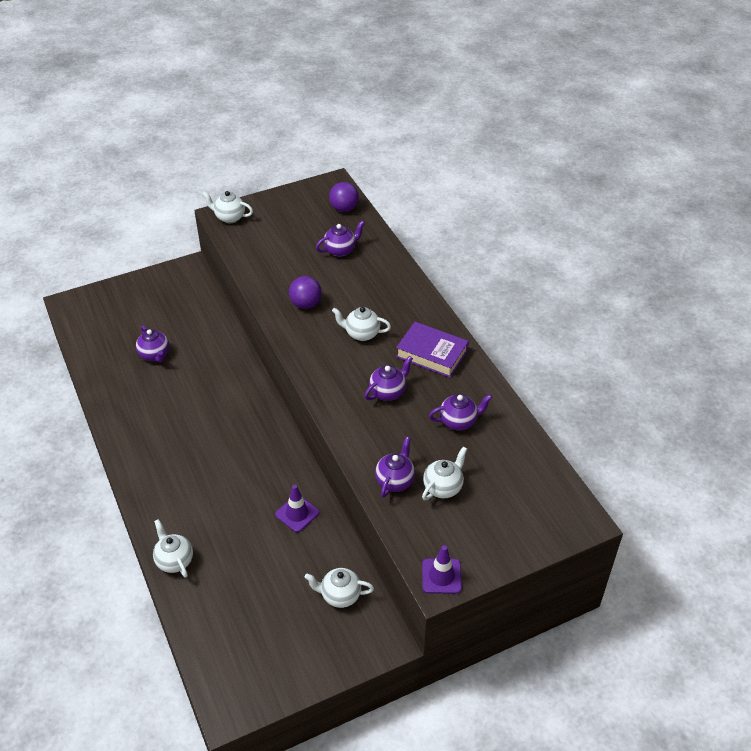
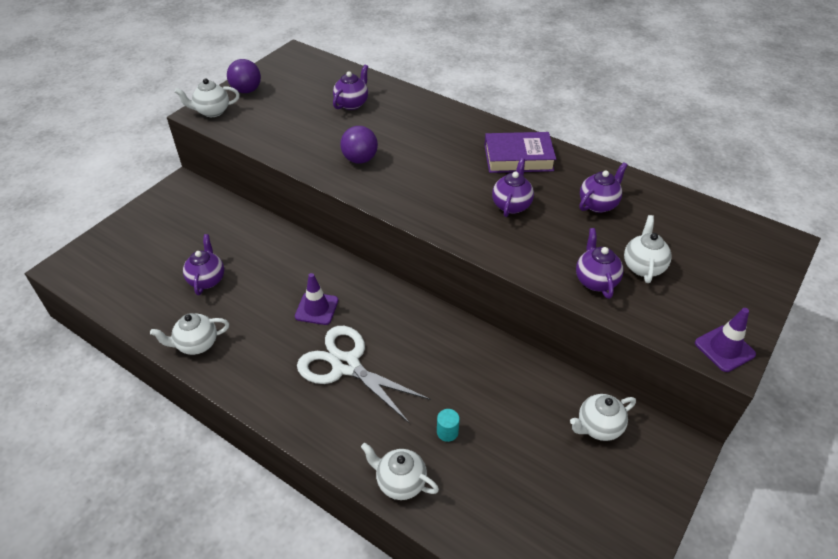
camera: 30 degrees left, 0 degrees up
(155, 355) = (207, 280): purple teapot -> purple teapot turned 120 degrees counterclockwise
(201, 463) = (346, 365): none -> white scissors
(231, 544) = (447, 432): none -> turquoise cylinder
(297, 513) = (487, 368): purple traffic cone -> purple traffic cone (316, 308)
(344, 208) = (324, 70): purple ball -> purple ball (246, 90)
(361, 334) = (438, 165): white teapot -> white teapot (196, 344)

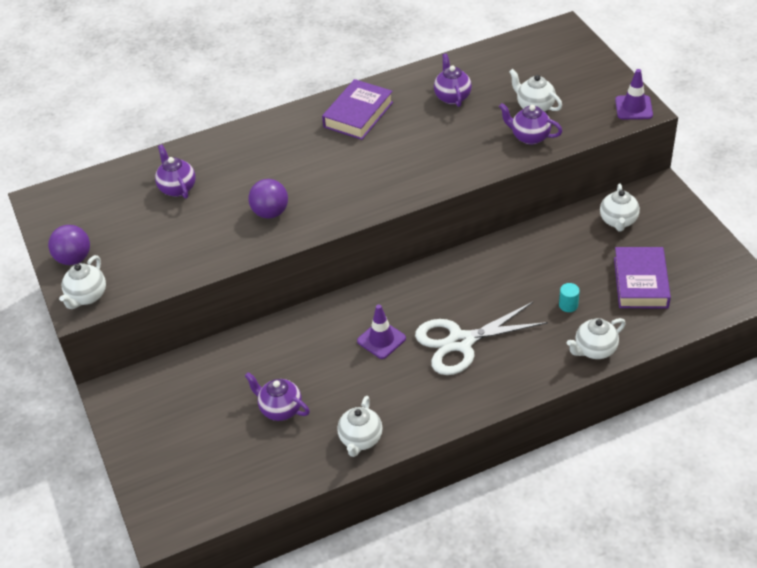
camera: 55 degrees left, 0 degrees up
(511, 205) = (413, 144): purple teapot -> none
(524, 486) = (640, 282): none -> purple book

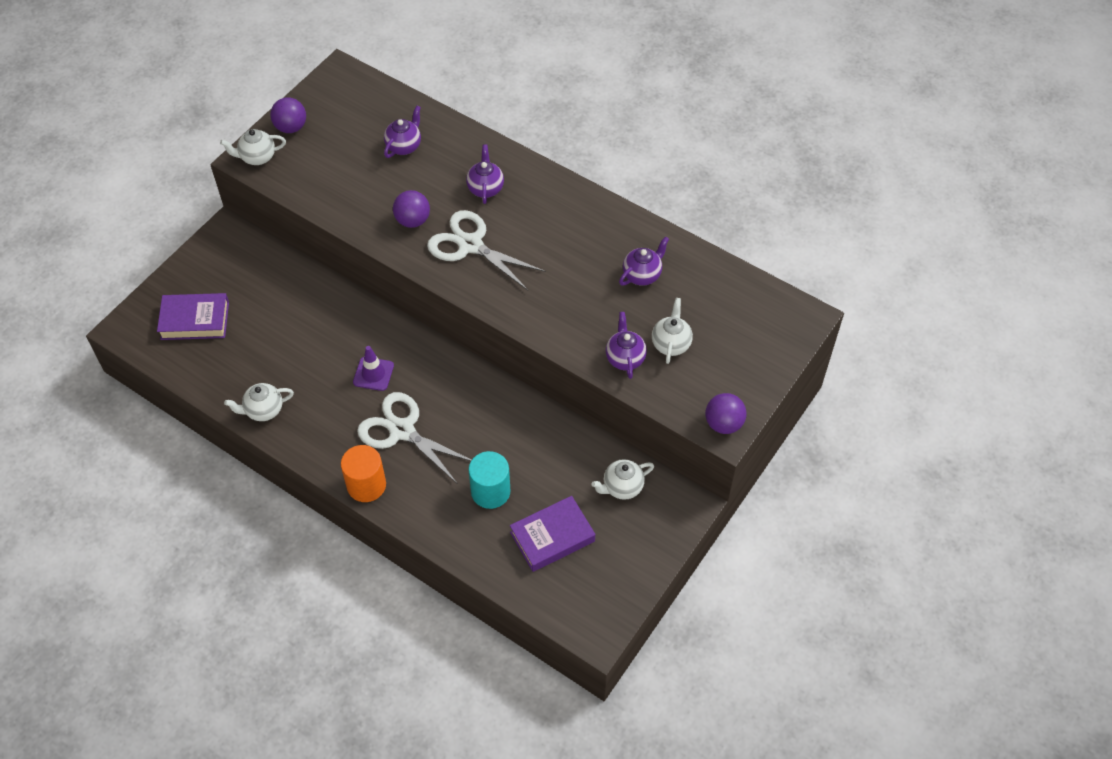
camera: 55 degrees right, 10 degrees up
(280, 409) = (266, 343): purple teapot -> purple teapot (485, 188)
(332, 185) = (470, 245): none -> white scissors
(358, 114) = (572, 219): purple book -> purple book (195, 320)
(503, 390) = (366, 485): none -> orange cylinder
(568, 305) = (490, 491): turquoise cylinder -> turquoise cylinder, size x2.08
(594, 350) = (448, 533): white teapot -> none
(633, 108) = (723, 424): purple traffic cone -> purple ball

